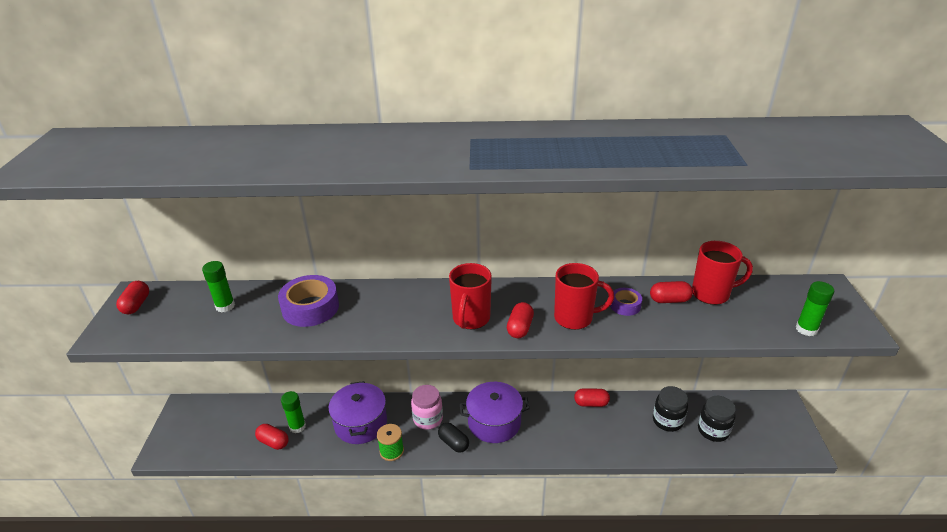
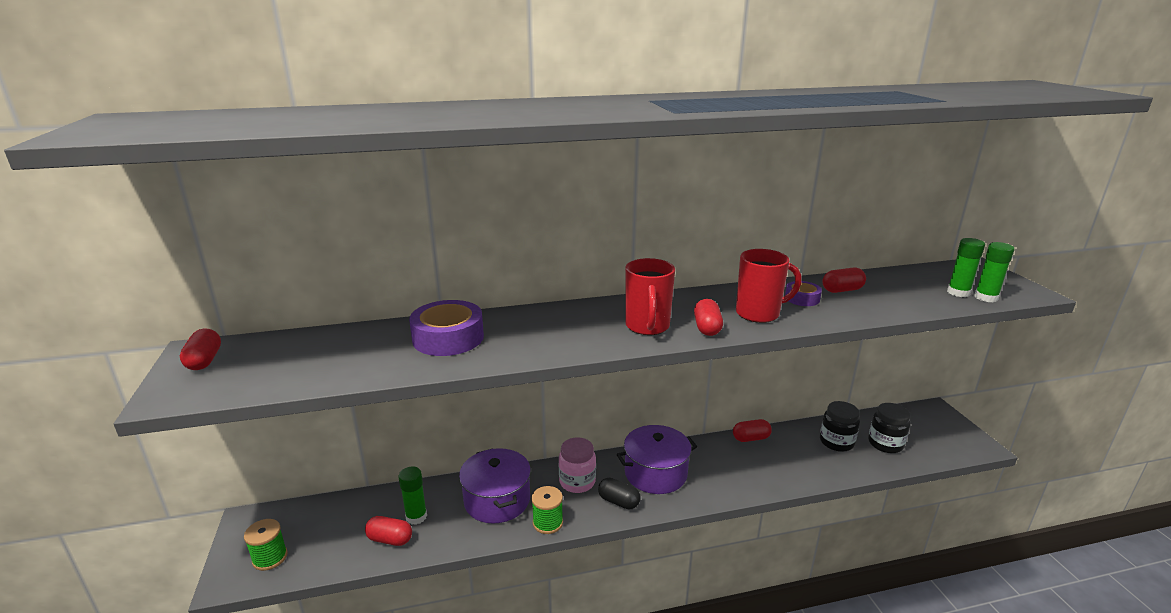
camera: 15 degrees left, 10 degrees down
(190, 440) = (270, 558): none -> green spool
(225, 306) = (333, 348): green glue stick -> green glue stick (958, 292)
(712, 294) = (878, 281): red mug -> none

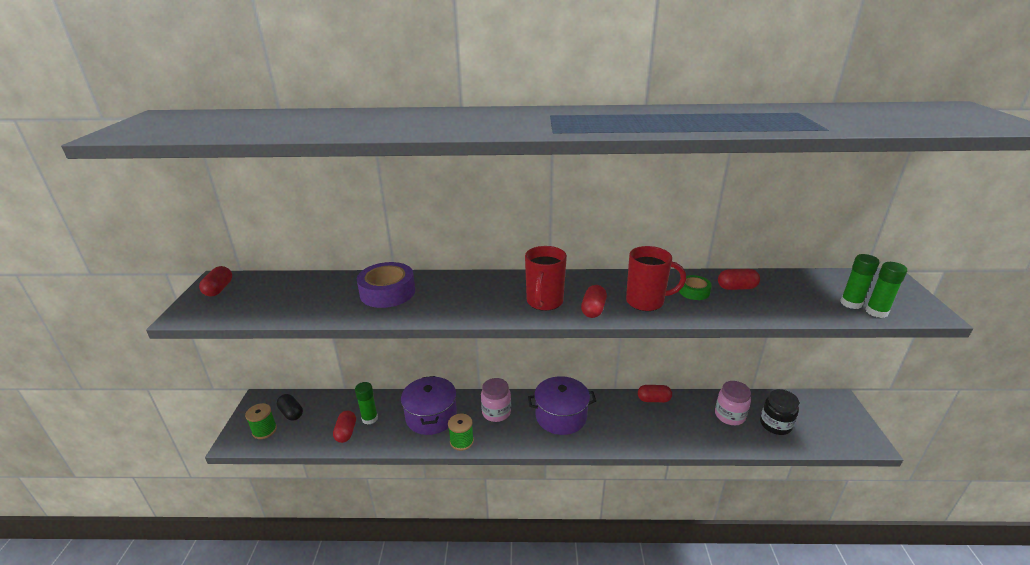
camera: 15 degrees right, 5 degrees up
(390, 539) = (346, 432): red capsule -> red capsule turned 60 degrees clockwise
(618, 502) = (522, 434): black capsule -> black capsule (291, 413)
(802, 298) = (694, 292): purple tape -> green tape
(836, 442) = (729, 416): black jar -> pink jar

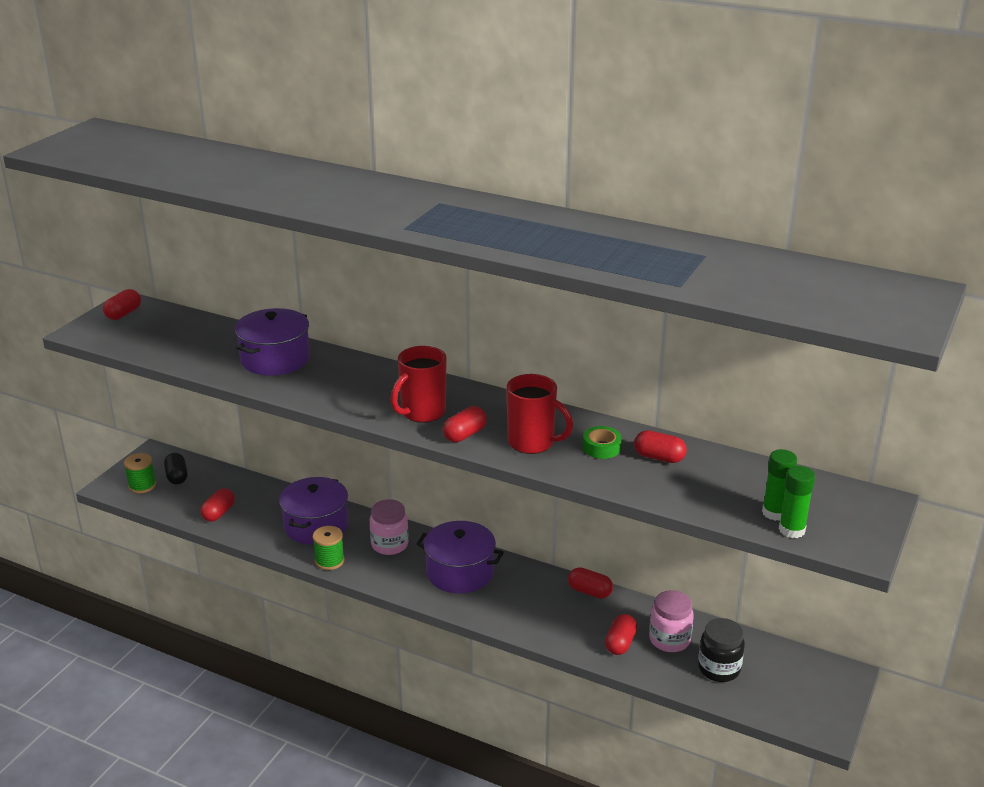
camera: 25 degrees right, 0 degrees up
(370, 418) = (251, 507): green glue stick -> none
(387, 292) = (275, 359): purple tape -> purple pot
(705, 430) = (620, 643): none -> red capsule

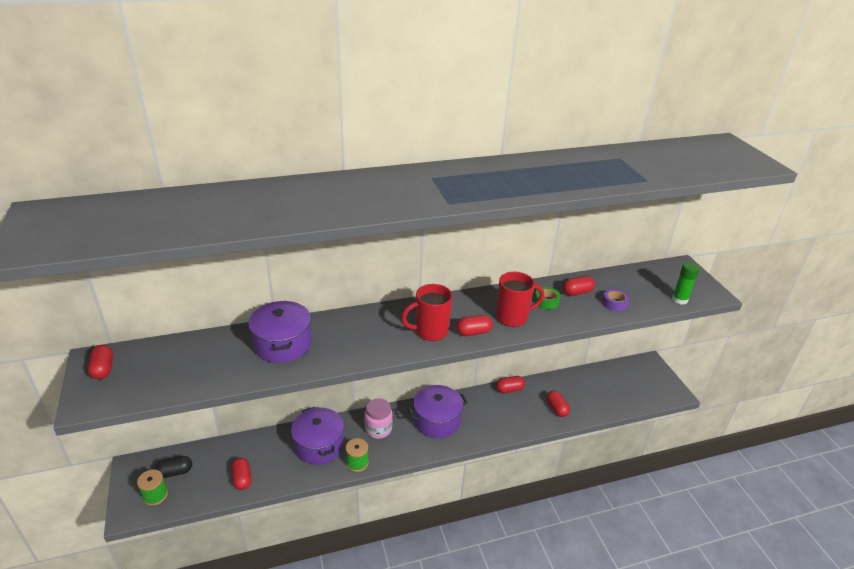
camera: 45 degrees left, 5 degrees up
(177, 476) = (175, 472): black capsule -> black capsule turned 45 degrees counterclockwise
(422, 413) = (430, 331): red mug -> red mug turned 75 degrees clockwise
(465, 435) = (473, 332): red capsule -> red capsule turned 75 degrees clockwise
(669, 640) = (572, 392): pink jar -> none
(688, 490) = (614, 303): none -> purple tape
(719, 669) = (608, 393): black jar -> none
(775, 513) = (661, 294): green glue stick -> none

